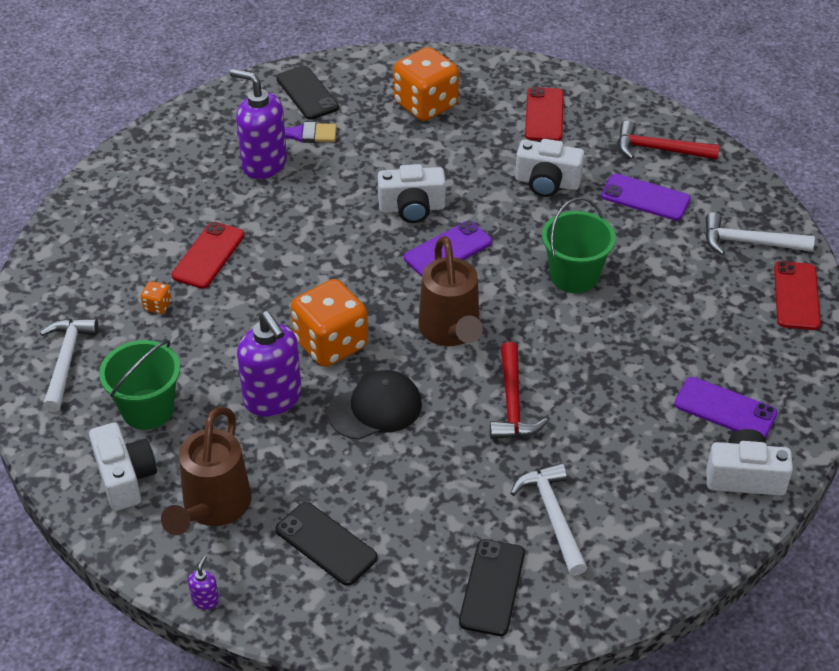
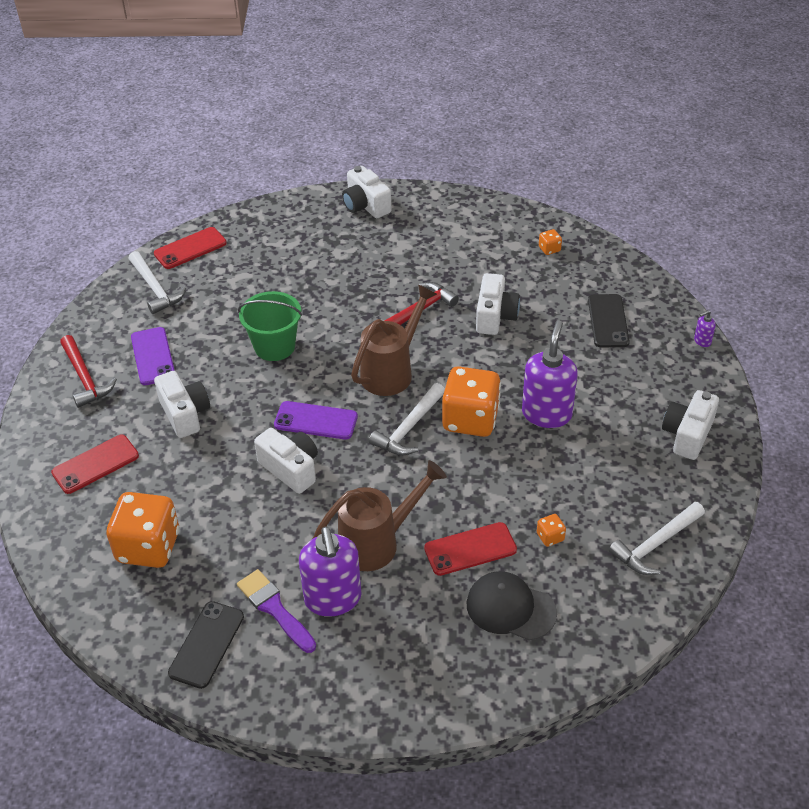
camera: 130 degrees left, 0 degrees up
(147, 409) = (632, 466): green bucket -> none
(213, 508) = (651, 381): brown watering can -> brown watering can (377, 542)
(375, 408) = (495, 364): black cap -> black cap (510, 608)
(438, 456) = (495, 316): none -> white camera
(492, 587) = (549, 249): black phone -> orange dice
(553, 516) = (478, 253): white hammer -> white hammer (409, 428)
(725, 409) = (322, 233): purple phone -> none

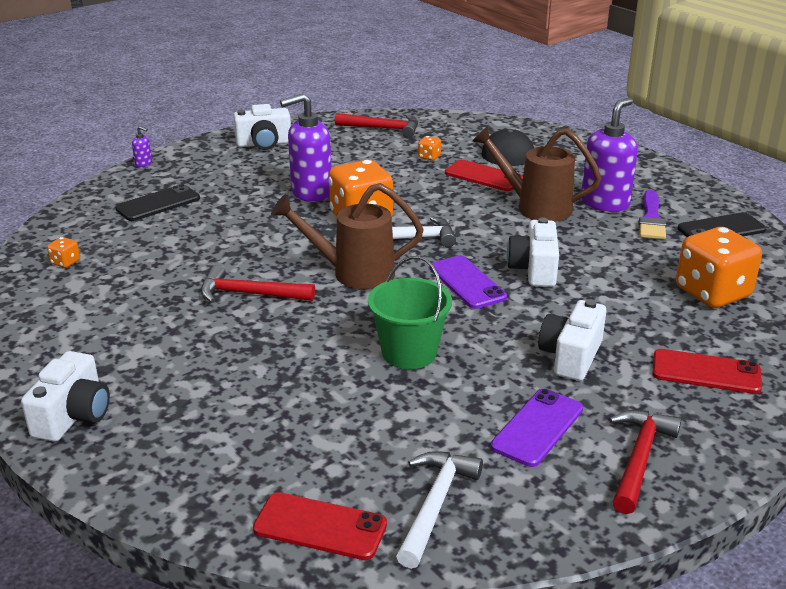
camera: 130 degrees left, 15 degrees down
(495, 316) = (210, 253): white camera -> none
(655, 544) = (383, 128): white hammer -> red hammer

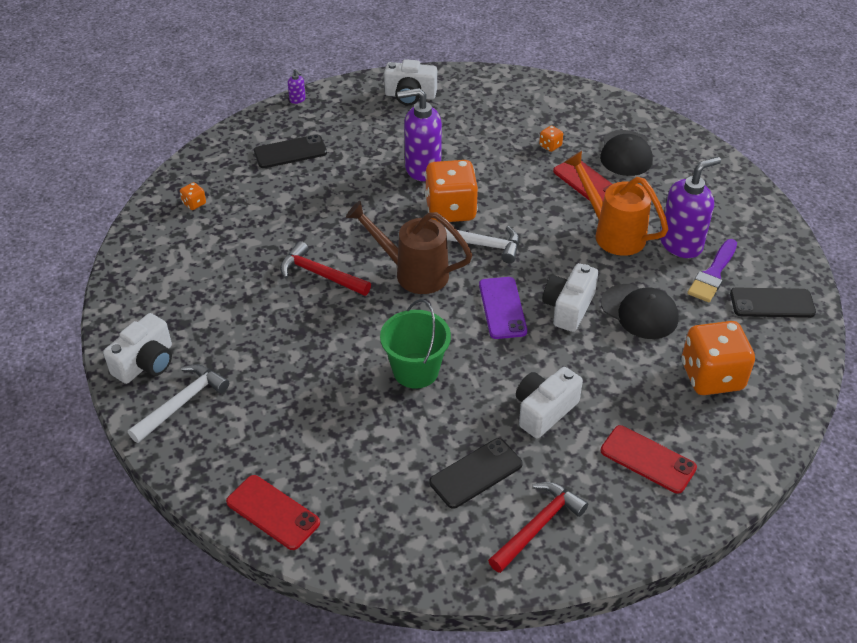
camera: 20 degrees right, 15 degrees up
(383, 128) = (526, 98): red hammer -> none
(435, 504) = (361, 519): white hammer -> white hammer (182, 403)
(535, 207) = (613, 233): brown watering can -> orange watering can
(537, 428) = (476, 473): purple phone -> black phone
(605, 259) = (639, 312): none -> black cap

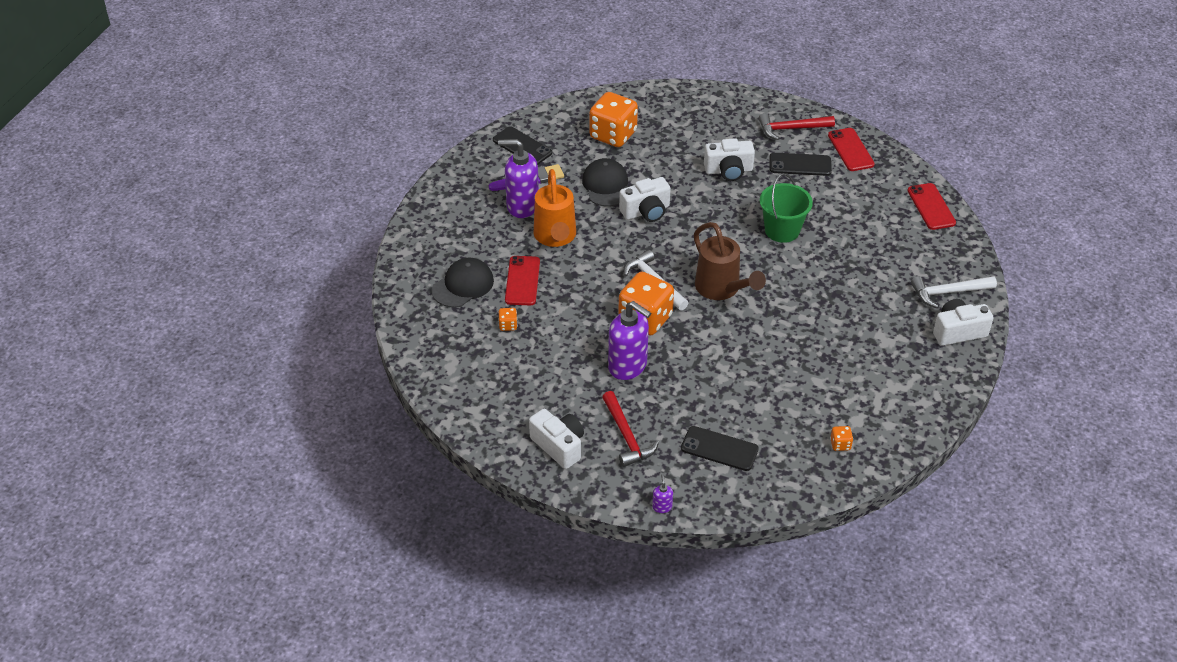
camera: 140 degrees left, 0 degrees up
(320, 274) = (788, 325): red hammer -> red hammer (627, 436)
(502, 308) = (687, 234): purple phone -> none
(648, 459) = (700, 122): red phone -> red phone (850, 150)

